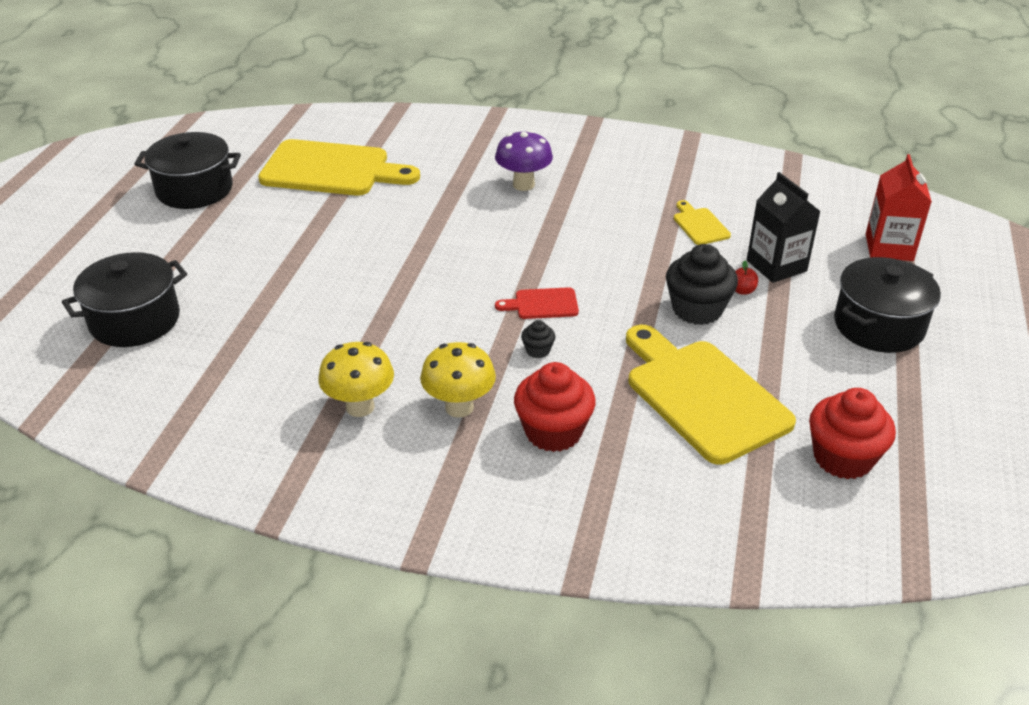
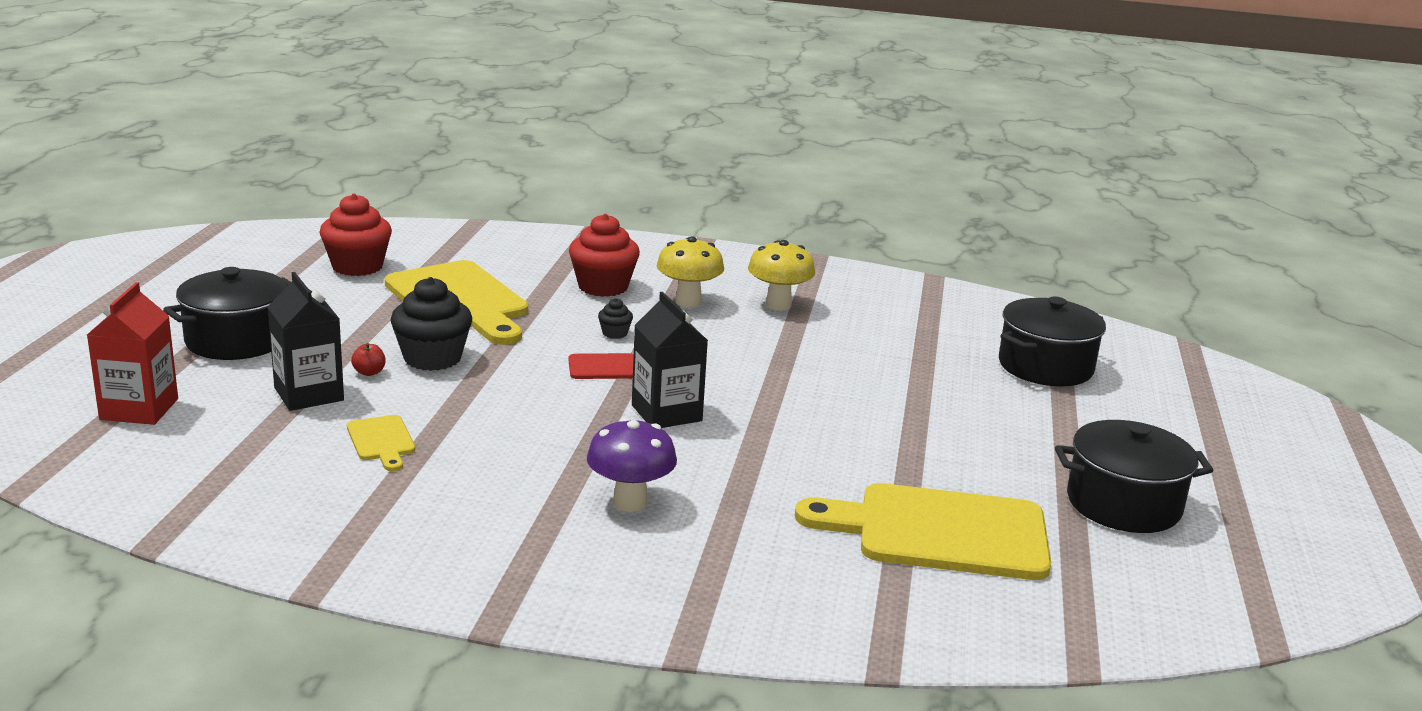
camera: 175 degrees right, 15 degrees down
(494, 256) = (666, 413): none -> black carton

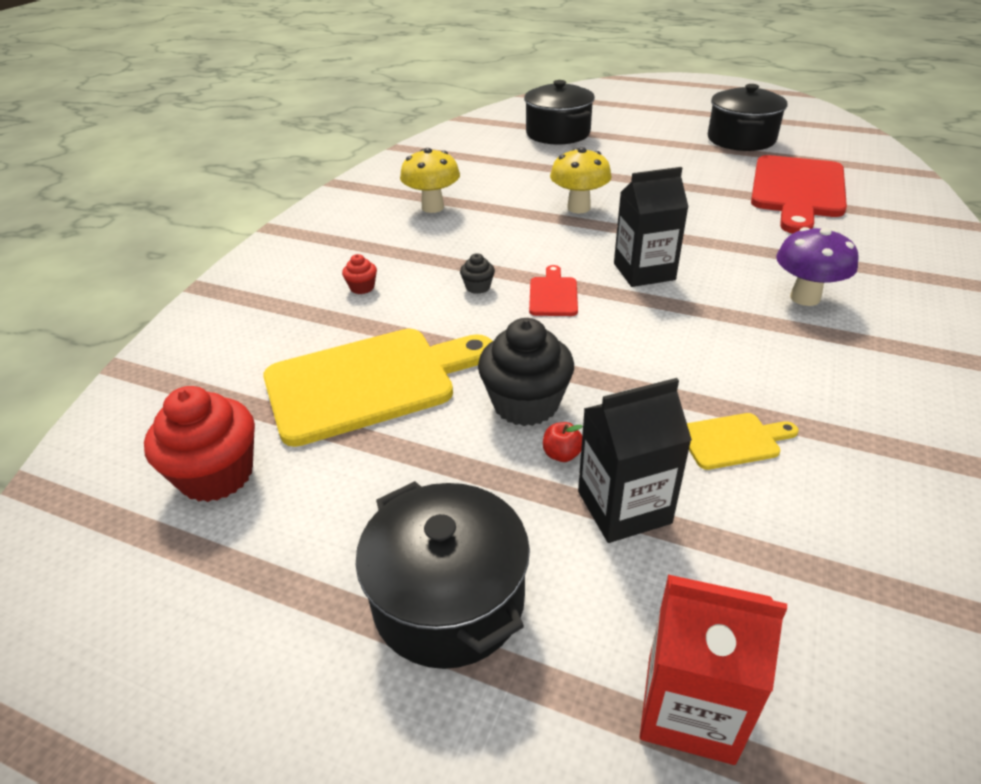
camera: 75 degrees left, 15 degrees up
(603, 287) = (362, 287): red cupcake -> red cupcake, size x0.46
(688, 302) = (414, 246): yellow mushroom -> yellow mushroom (578, 208)
(940, 532) = (797, 190): yellow cutting board -> red cutting board

